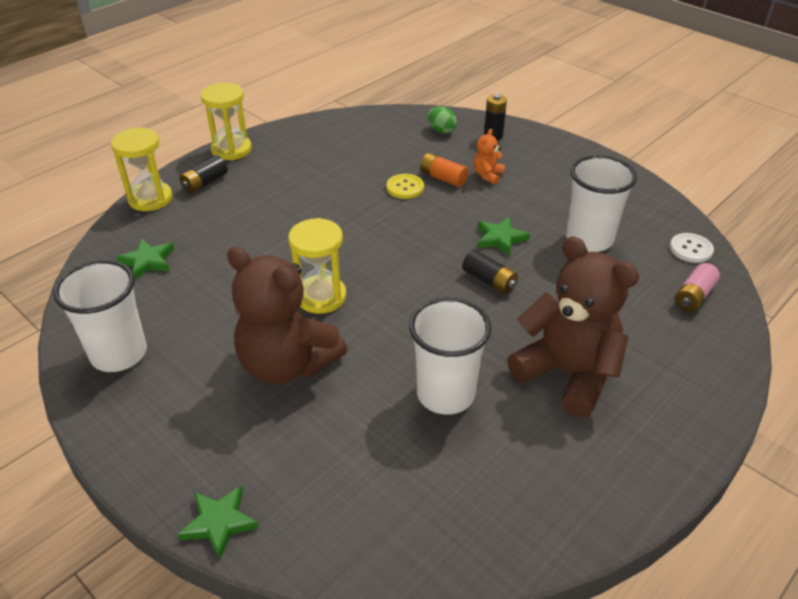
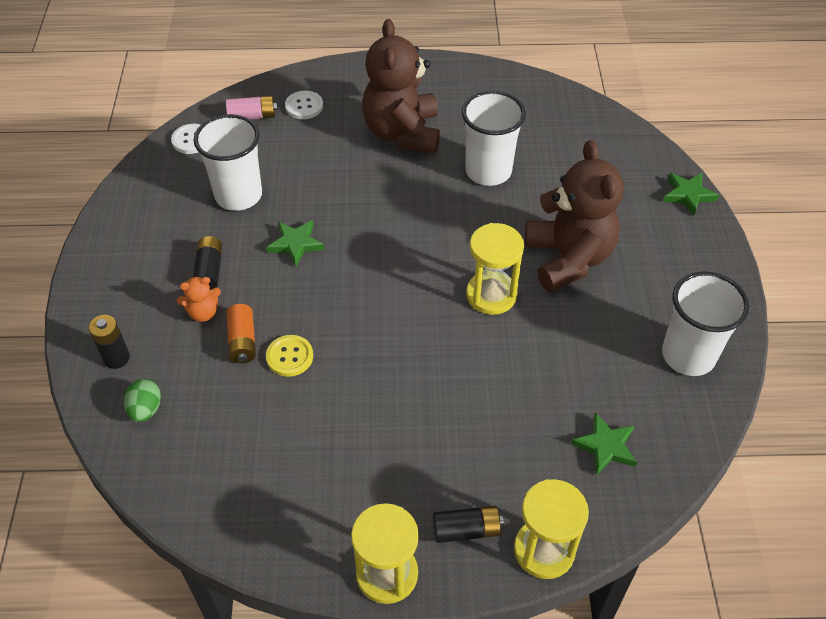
camera: 135 degrees left, 10 degrees up
(489, 281) = (357, 218): black battery -> black battery (209, 271)
(679, 334) = (304, 106): none -> white button

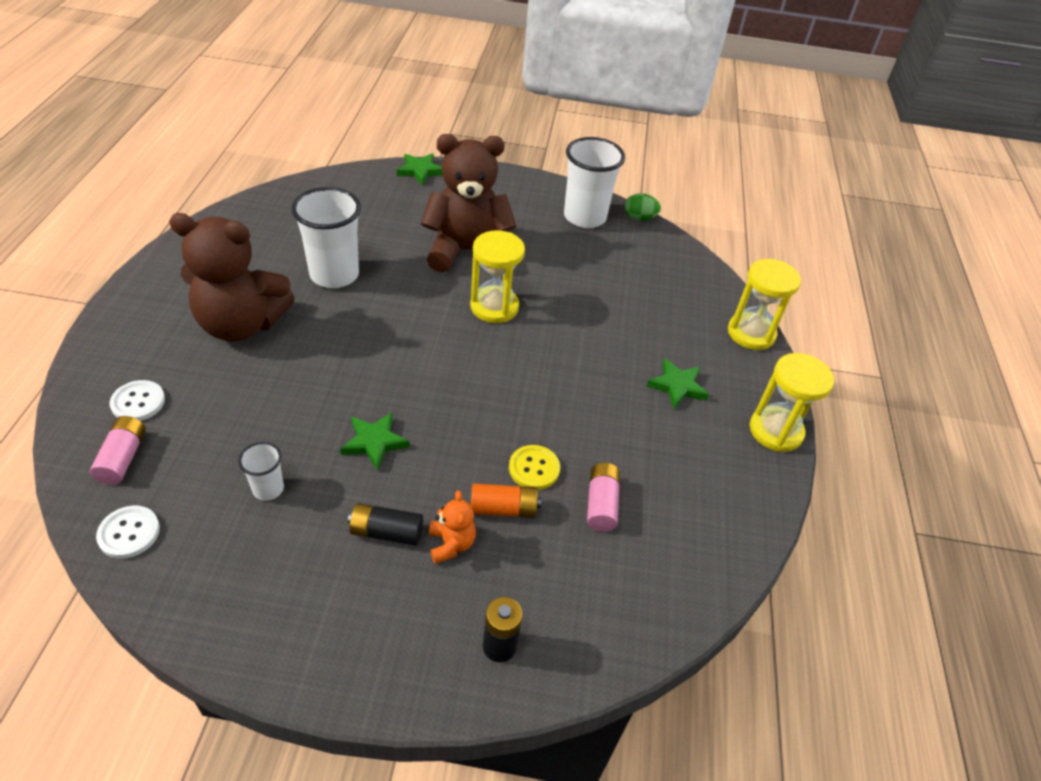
camera: 85 degrees left, 5 degrees down
(146, 409) = (582, 615): green egg -> green egg (639, 218)
(238, 195) = (268, 489): white cup -> white cup, size x0.49
(259, 413) = (601, 504): none -> pink battery
(466, 530) = (734, 373): black battery -> none
(605, 446) = (662, 279): green star -> green star (677, 386)

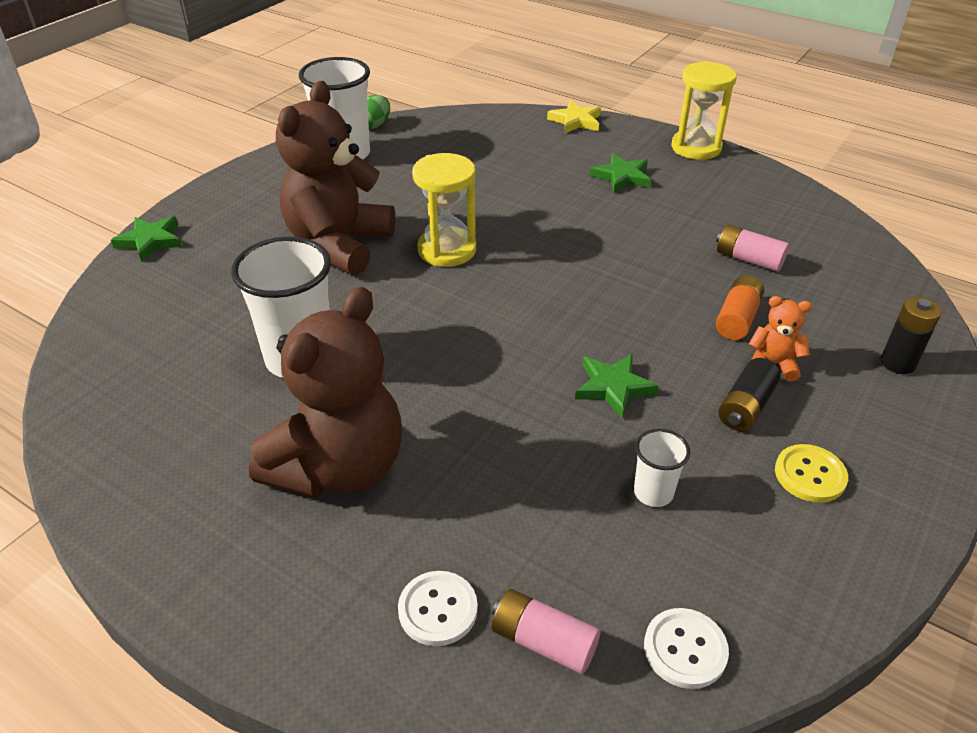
camera: 60 degrees left, 5 degrees down
(534, 468) = (692, 286): yellow button -> yellow button (810, 475)
(751, 333) = (575, 121): yellow hourglass -> yellow star

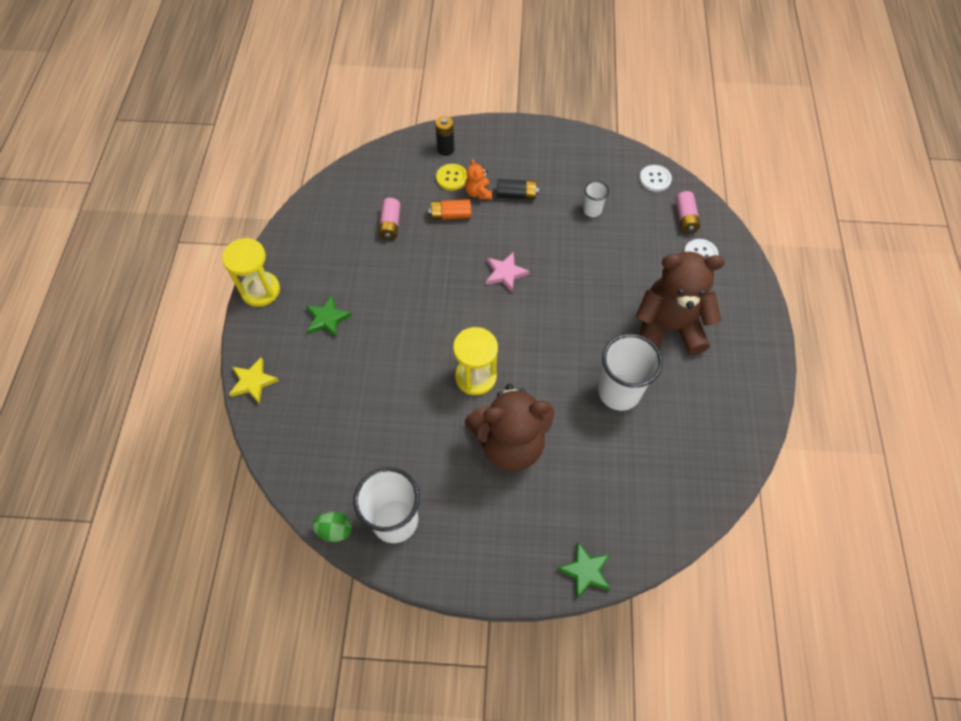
camera: 120 degrees left, 20 degrees up
(586, 332) = (505, 273): none -> pink star
(613, 387) = (539, 247): green star -> none
(810, 475) = (543, 164): yellow button -> yellow button (451, 178)

